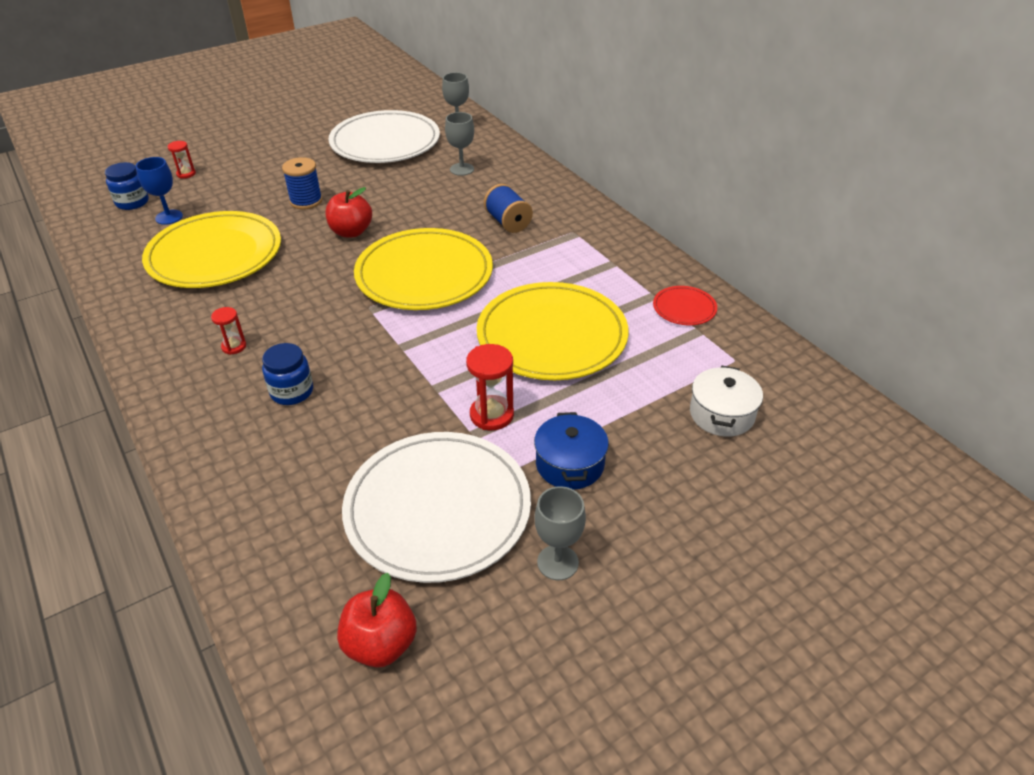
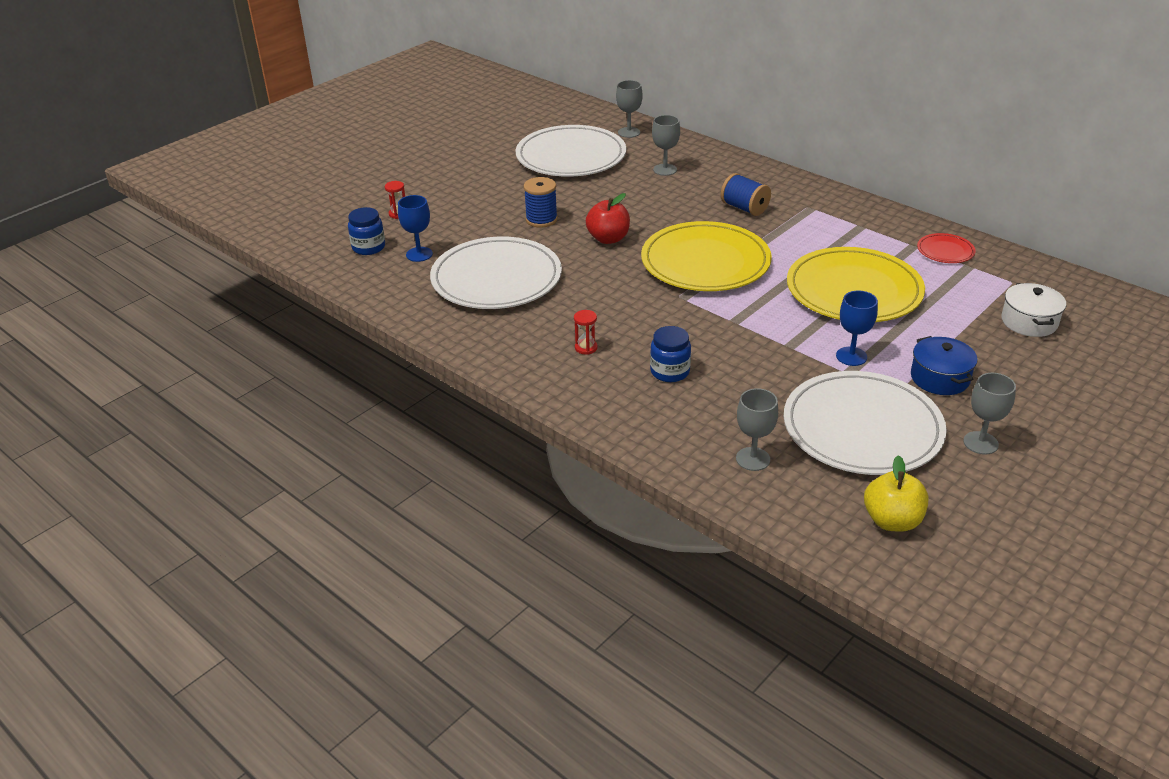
camera: 15 degrees left, 5 degrees down
(215, 255) = (496, 278): yellow plate -> white plate
(292, 519) = (753, 459): none -> grey goblet
(380, 644) = (892, 521): red apple -> yellow apple
(491, 415) = (851, 356): red hourglass -> blue goblet

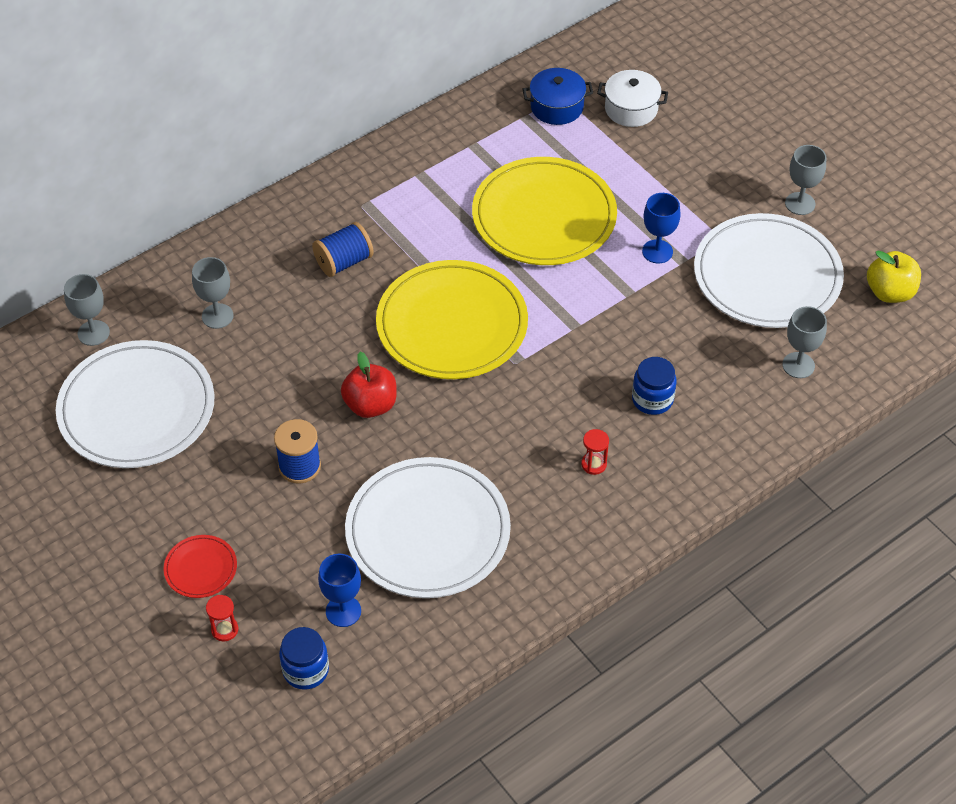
camera: 80 degrees left, 15 degrees up
(940, 378) = (704, 199): blue pot -> blue pot (557, 107)
(945, 251) = (491, 124): red plate -> red plate (200, 568)

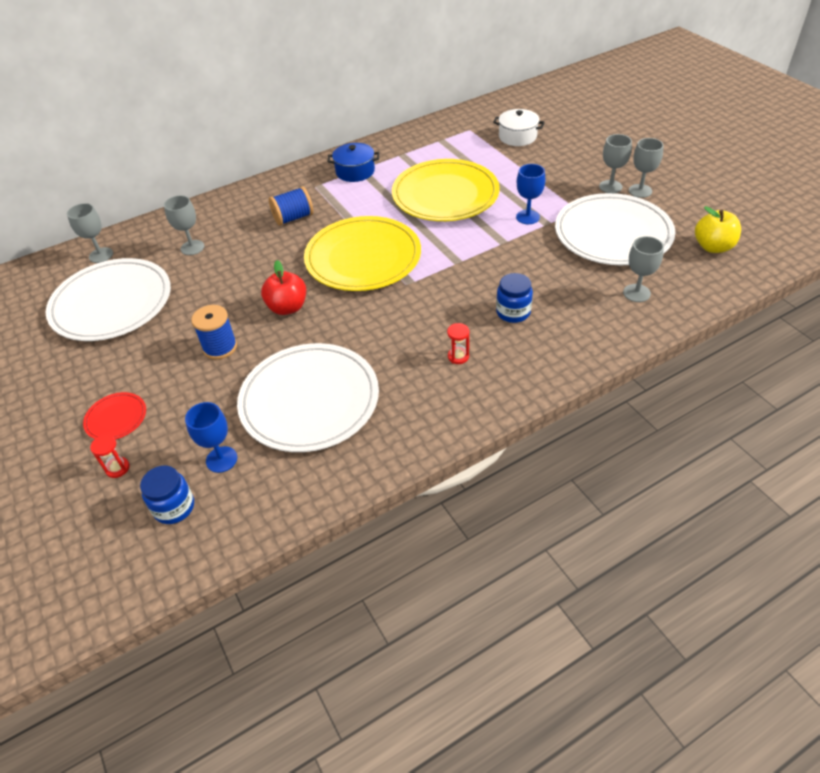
camera: 10 degrees right, 5 degrees down
(557, 107) = (465, 135): blue pot -> blue pot (355, 171)
(761, 197) = (610, 187): none -> grey goblet

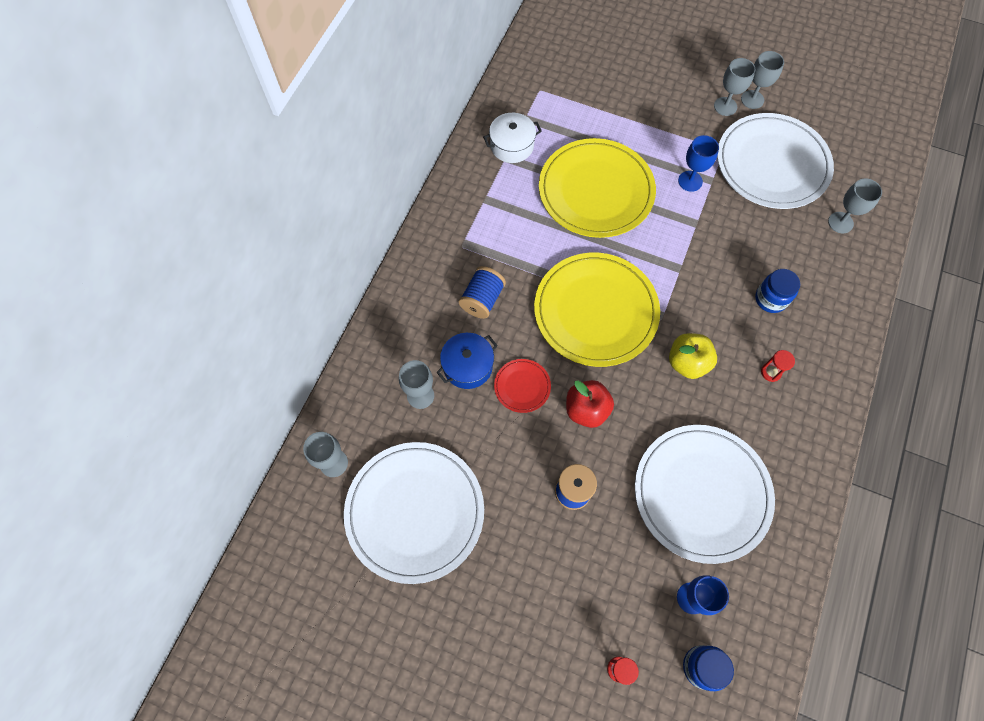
camera: 40 degrees left, 20 degrees up
(116, 418) = (563, 625): red plate -> red plate (522, 386)
(355, 171) = (482, 205): blue pot -> blue pot (467, 366)
(517, 137) = (593, 78): white pot -> white pot (512, 146)
(713, 247) = (854, 138): yellow apple -> yellow apple (687, 363)

